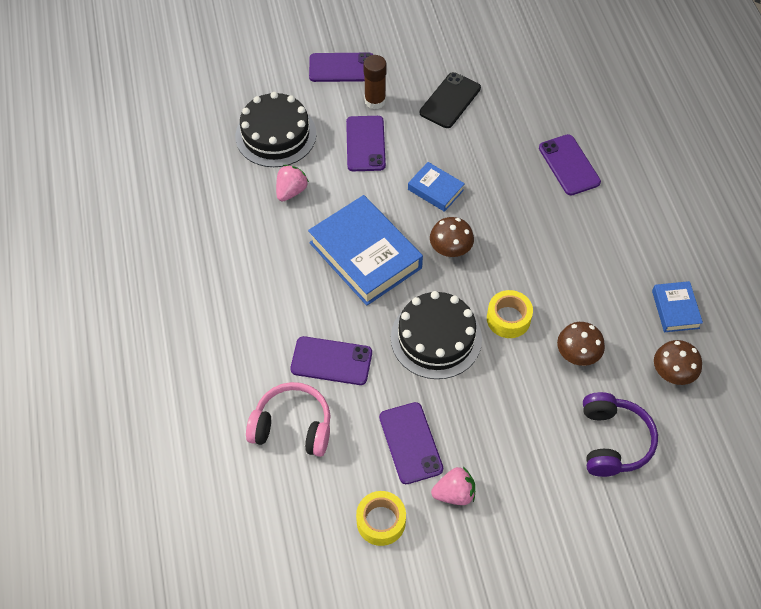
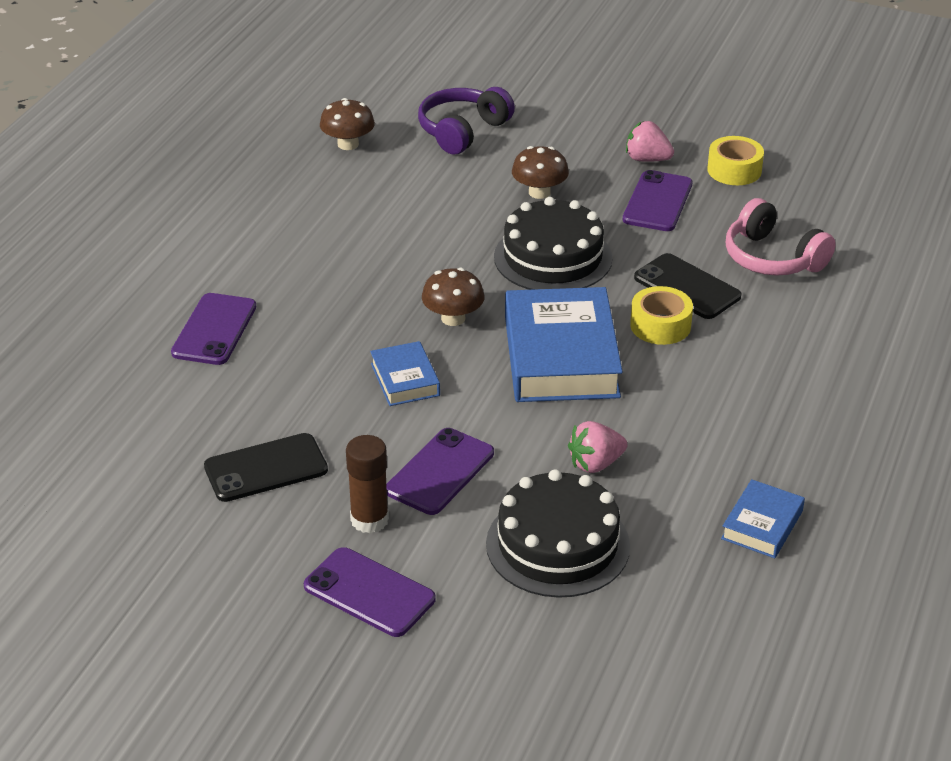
camera: 145 degrees left, 20 degrees down
(331, 361) = (687, 287): purple phone -> black phone
(508, 319) = (458, 239): yellow tape -> yellow tape (660, 325)
(577, 354) = (421, 189): brown mushroom -> brown mushroom (539, 192)
(675, 309) = (281, 177): blue book -> blue book (762, 525)

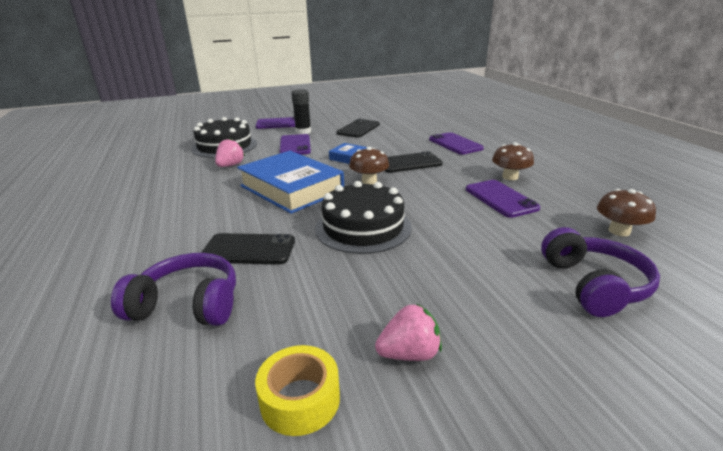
camera: 140 degrees right, 10 degrees down
(351, 324) = (409, 163): none -> black phone
(369, 520) = (303, 132): brown glue stick -> black glue stick
(539, 192) = (442, 264): brown mushroom -> brown mushroom (510, 177)
(657, 202) = (341, 307): purple phone -> purple phone (500, 199)
(660, 325) = (247, 221): yellow tape -> none
(762, 525) = (131, 174): blue book -> none
(772, 258) = (187, 305): pink headphones -> purple headphones

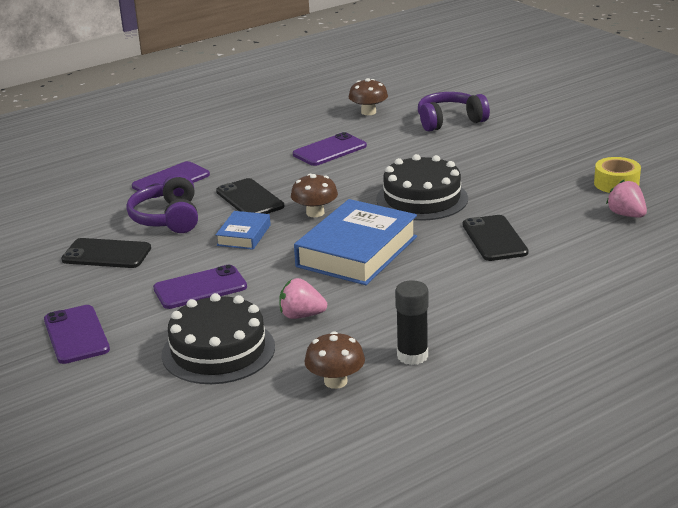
camera: 105 degrees left, 0 degrees up
(187, 305) = (581, 239): purple headphones -> purple headphones (168, 218)
(303, 132) = (127, 298): black glue stick -> black glue stick (412, 356)
(409, 354) = (558, 163): pink strawberry -> pink strawberry (626, 215)
(510, 177) = (273, 148): brown mushroom -> brown mushroom (335, 381)

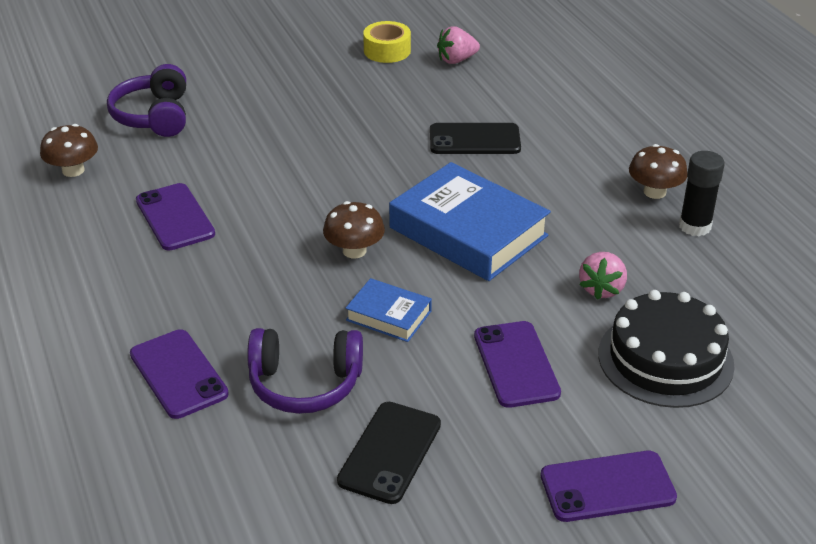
camera: 80 degrees left, 10 degrees up
(250, 199) = (285, 301): black phone -> none
(335, 381) = (736, 280): brown mushroom -> brown mushroom (654, 192)
(422, 199) = (358, 169): black cake -> none

